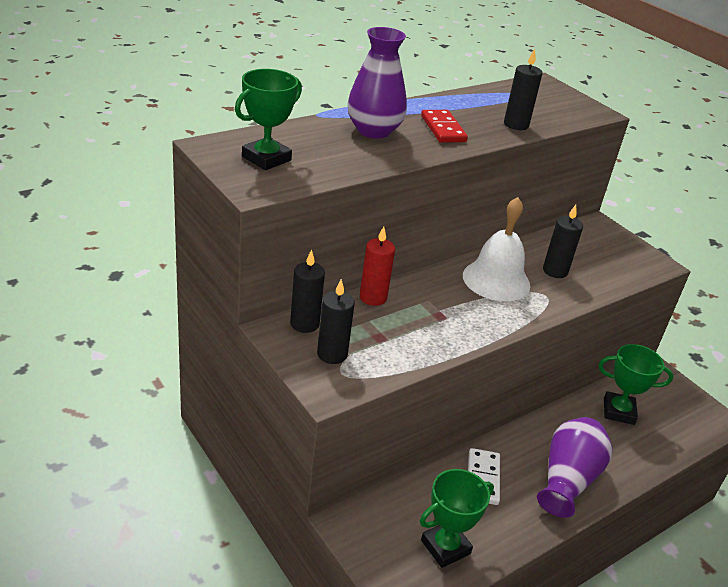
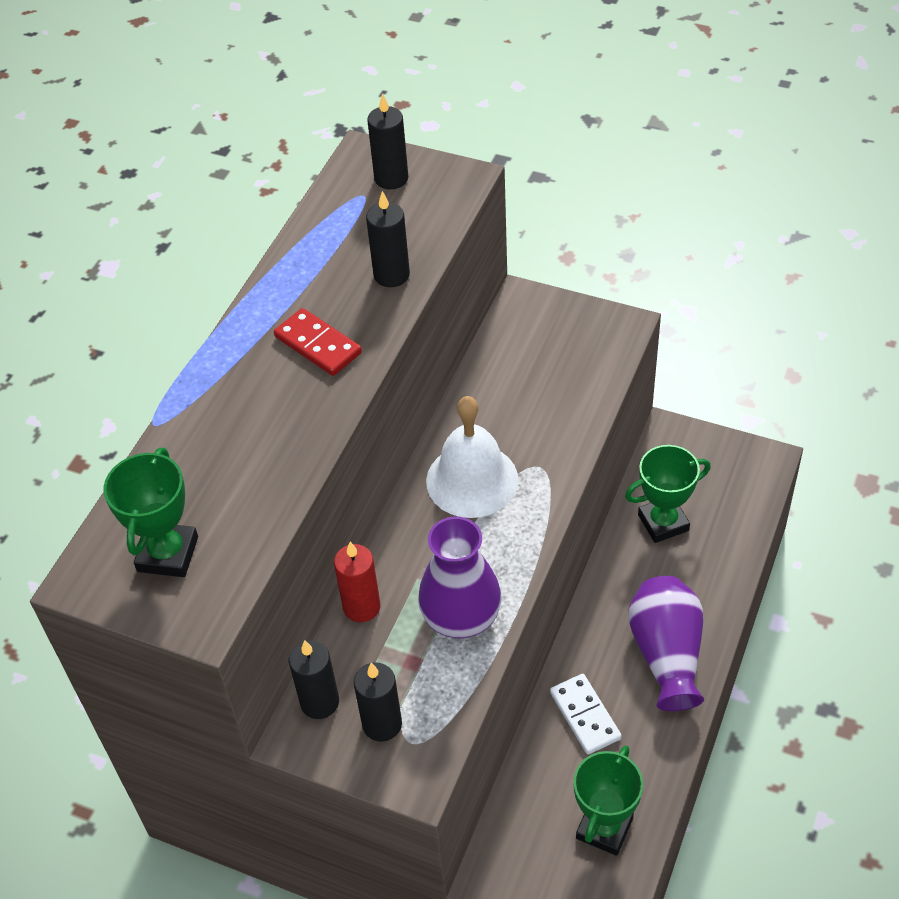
camera: 25 degrees left, 15 degrees up
(373, 131) = (244, 408): purple vase -> purple vase (461, 617)
(555, 271) = (524, 419): black candle -> black candle (391, 178)

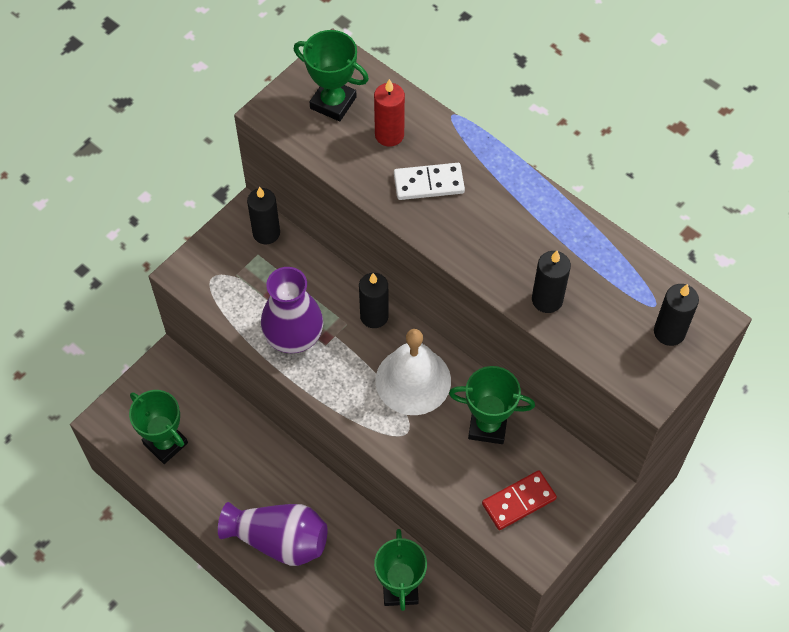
camera: 105 degrees right, 10 degrees up
(318, 345) = (488, 230): red domino -> red domino (519, 501)
(361, 607) = (330, 276): red candle -> red candle (389, 135)
(382, 724) = (233, 264): black candle -> black candle (374, 316)
(498, 400) = (488, 426): none -> green trophy
(585, 715) = (254, 463): white domino -> white domino (429, 183)

